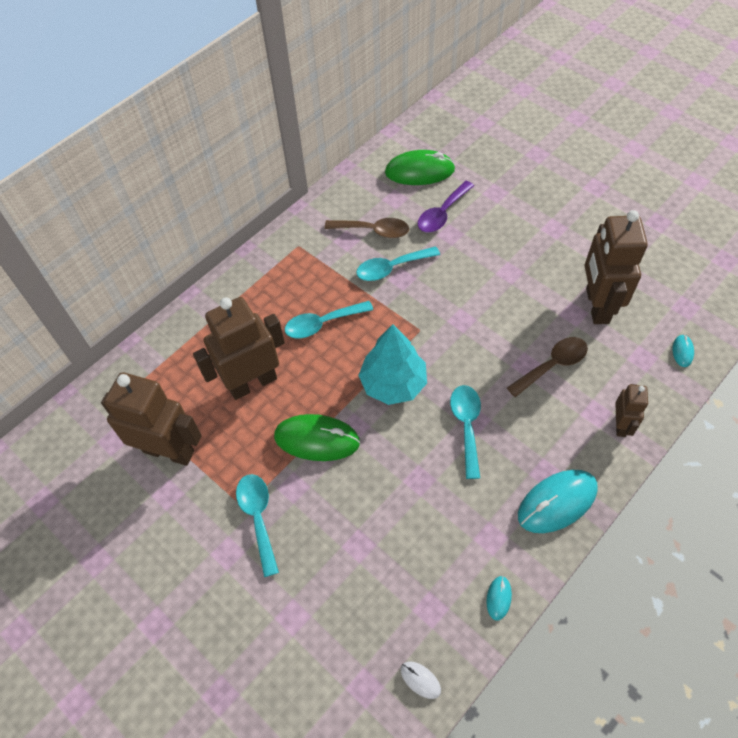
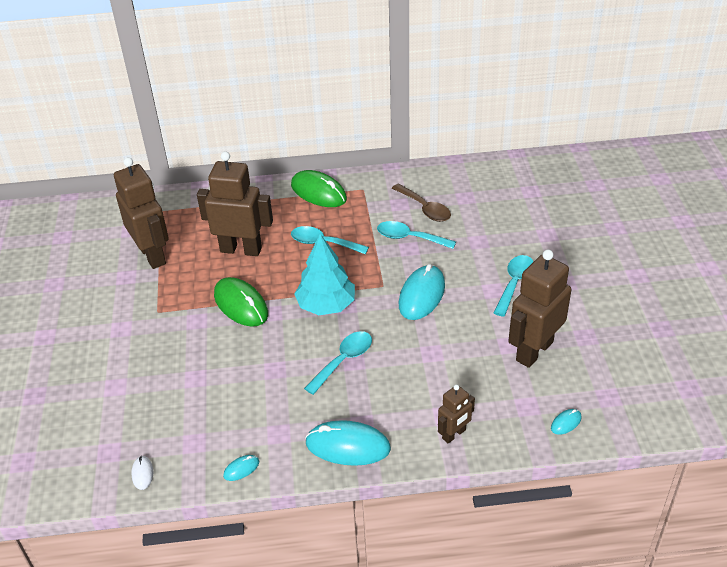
camera: 40 degrees right, 15 degrees down
(258, 518) = (158, 323): turquoise spoon -> turquoise spoon (514, 284)
(419, 171) = (505, 190): green mouse -> green mouse (318, 192)
(442, 213) = (488, 225): purple spoon -> none
(461, 316) = (422, 295): none -> turquoise mouse
(552, 365) = (450, 365): brown spoon -> none

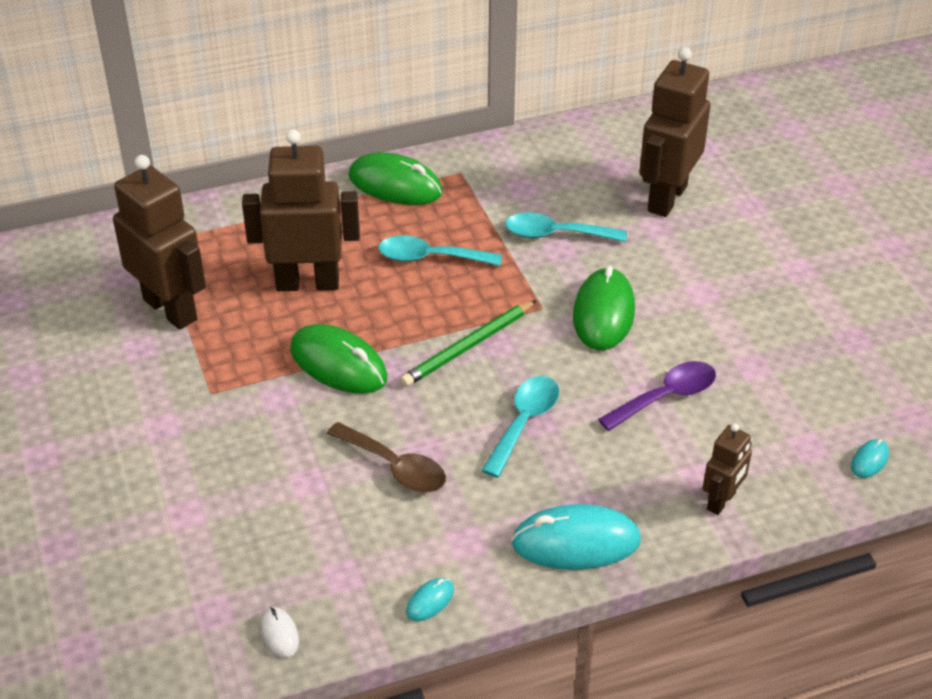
camera: 15 degrees left, 0 degrees up
(326, 305) = (468, 347): turquoise tree -> green pencil
(422, 295) = (603, 313): turquoise mouse -> green mouse
(424, 208) = (562, 190): brown spoon -> brown spoon (394, 467)
(442, 358) = (666, 397): none -> purple spoon
(514, 284) = (729, 279): turquoise spoon -> none
(534, 351) = (790, 369): brown robot -> brown robot (666, 198)

